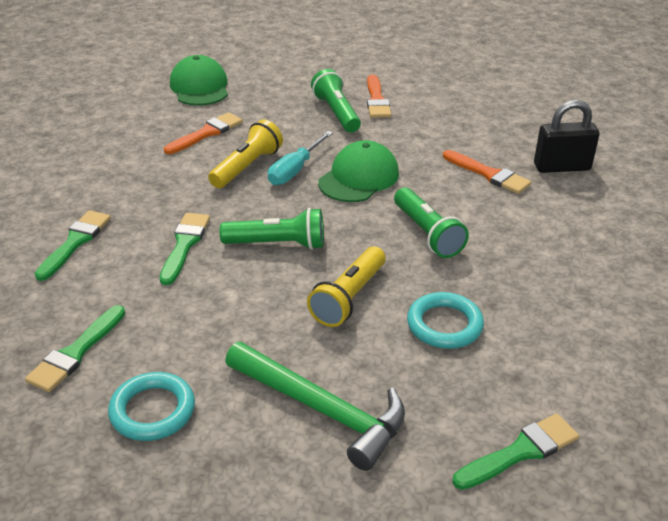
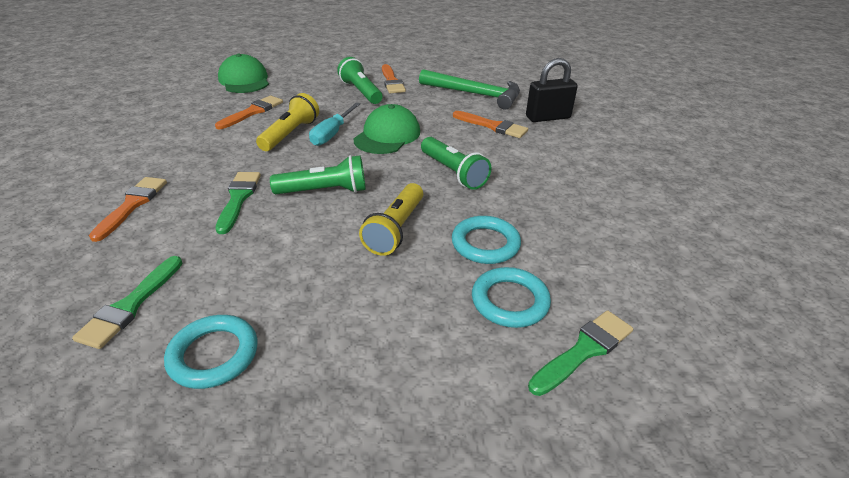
camera: 10 degrees left, 0 degrees up
(75, 242) = (132, 205): green brush -> orange brush
(322, 410) = (387, 333): green hammer -> green hammer (475, 94)
(455, 391) = (510, 301): none -> turquoise ring

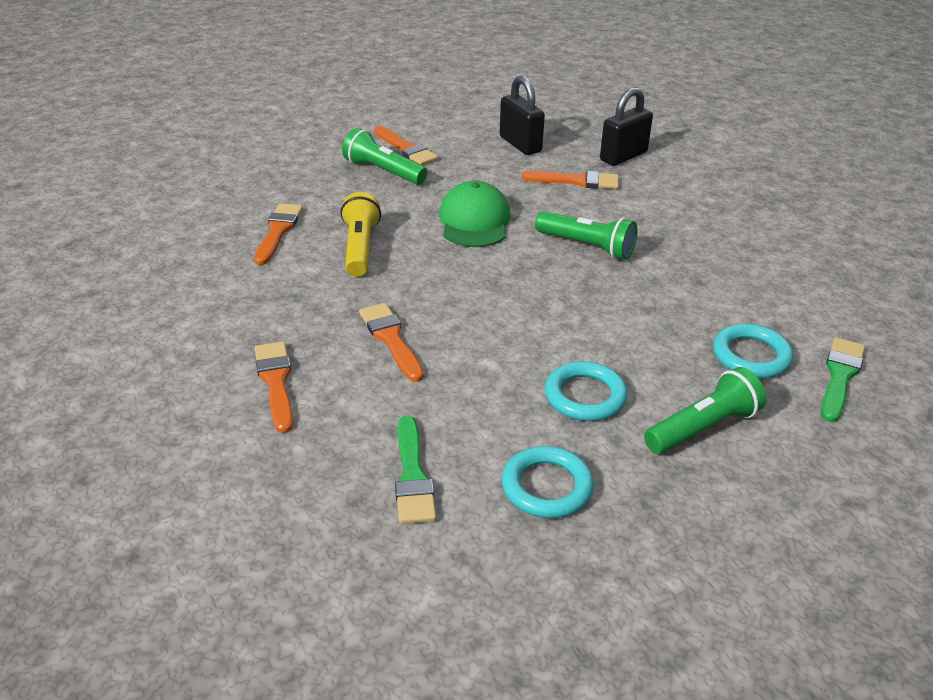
camera: 25 degrees left, 0 degrees up
(238, 198) = (391, 339): green brush -> orange brush
(244, 80) = (211, 190): green cap -> none
(324, 191) = (475, 304): green flashlight -> green flashlight (702, 428)
(332, 134) = (409, 235): turquoise screwdriver -> none
(395, 229) = (589, 322): yellow flashlight -> none
(475, 94) = (520, 144): green hammer -> black padlock
(485, 244) = (685, 311): turquoise ring -> turquoise ring (585, 396)

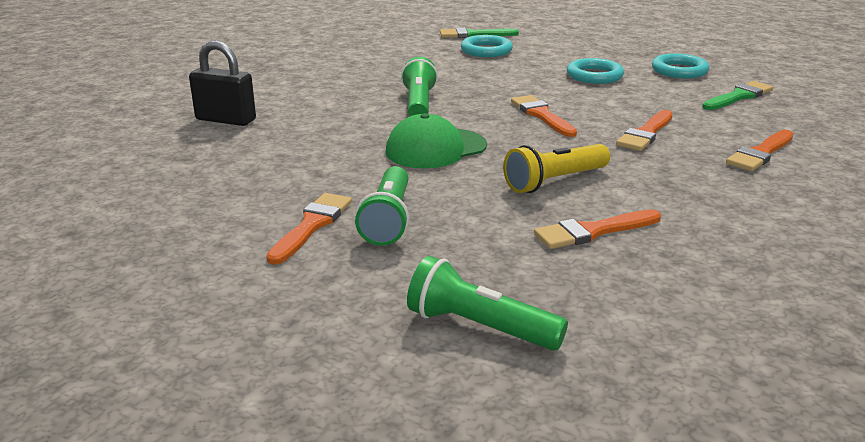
camera: 120 degrees left, 10 degrees down
(520, 144) = (238, 167): black padlock -> none
(576, 181) = (303, 127): orange brush -> orange brush (541, 115)
(702, 428) = (570, 52): green flashlight -> green flashlight (480, 327)

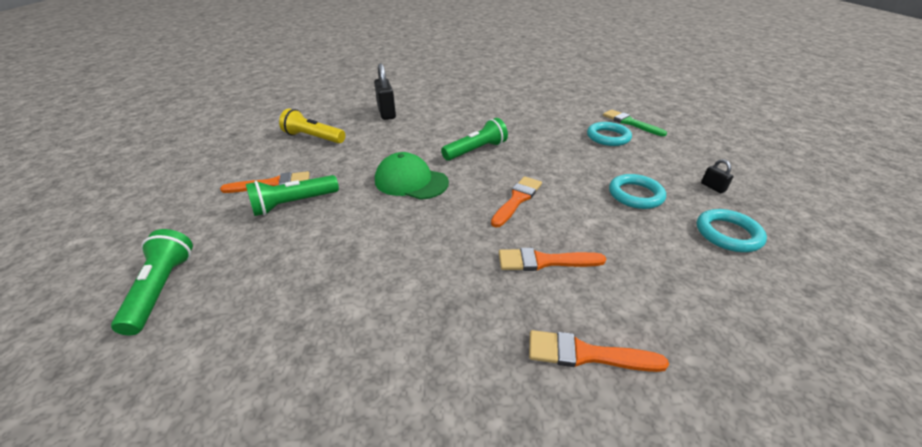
camera: 55 degrees right, 10 degrees up
(555, 181) = (401, 246): yellow flashlight -> yellow flashlight (313, 138)
(593, 231) = (326, 293): orange brush -> none
(618, 51) = (712, 187): none -> black padlock
(738, 96) = (723, 293): green brush -> none

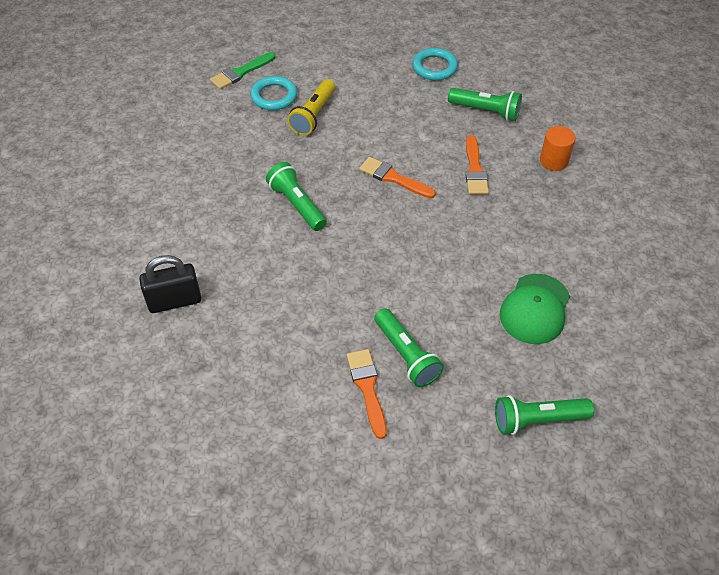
camera: 90 degrees left, 15 degrees up
(313, 138) = (248, 376): yellow flashlight -> yellow flashlight (313, 115)
(411, 181) = (362, 258): green cap -> green cap (535, 309)
(586, 354) = (554, 161): orange brush -> orange cylinder
(635, 195) = (384, 102): turquoise ring -> none
(666, 279) = (485, 111): none -> green flashlight
(712, 187) = (372, 54): black padlock -> none

